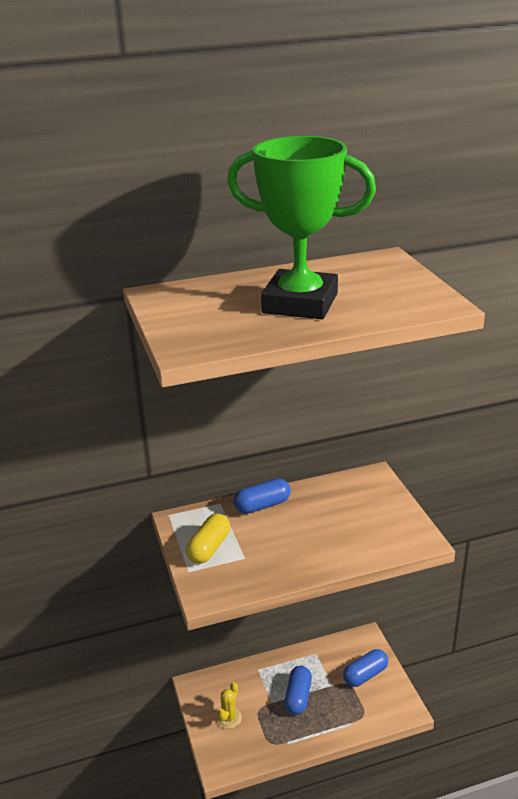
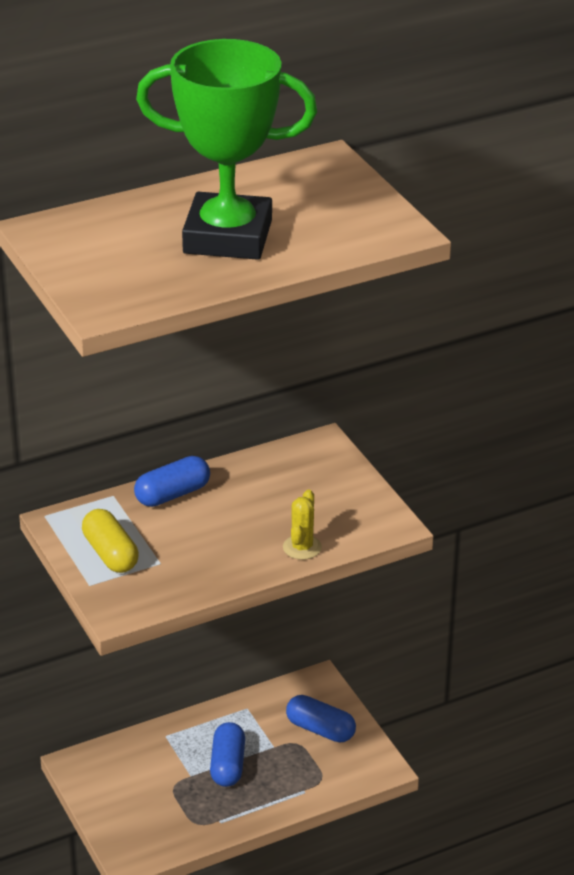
camera: 10 degrees left, 5 degrees up
(209, 548) = (110, 554): yellow capsule -> yellow capsule turned 45 degrees counterclockwise
(229, 718) = (133, 799): yellow cactus -> yellow cactus (302, 547)
(365, 675) = (320, 730): blue capsule -> blue capsule turned 75 degrees clockwise

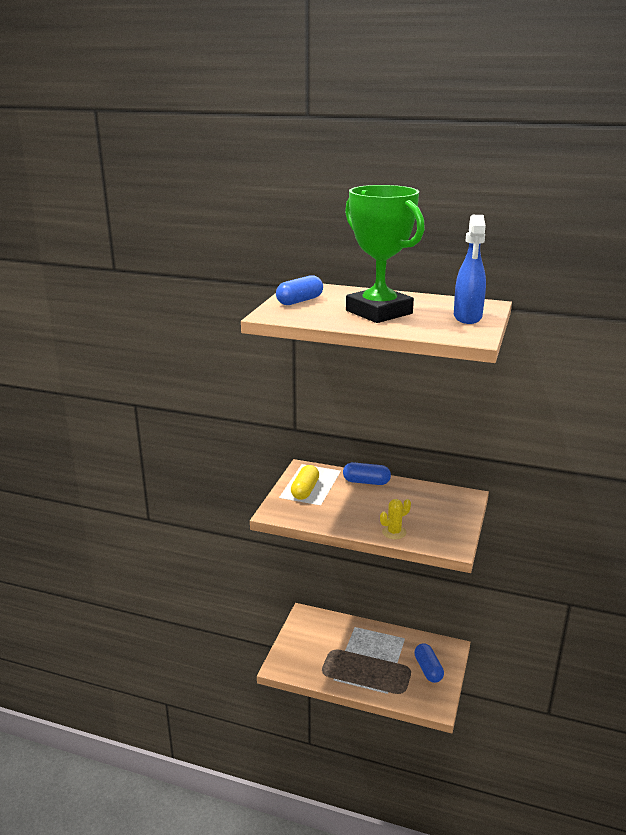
camera: 45 degrees right, 10 degrees down
(227, 765) = (366, 657): blue capsule -> blue capsule (299, 301)
(343, 198) = (467, 317): none -> blue spray bottle

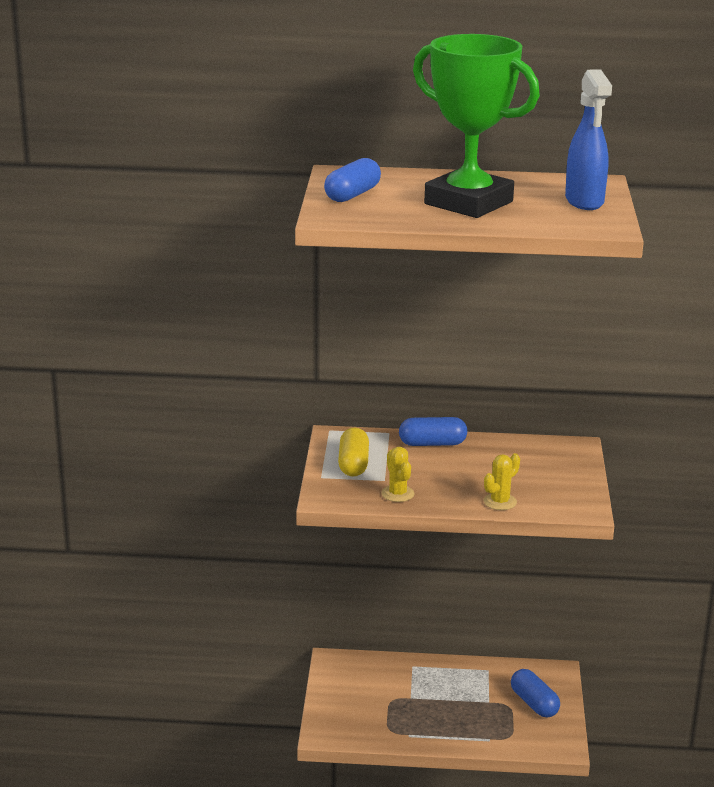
camera: 15 degrees left, 0 degrees up
(324, 516) = (397, 494): none -> yellow cactus

